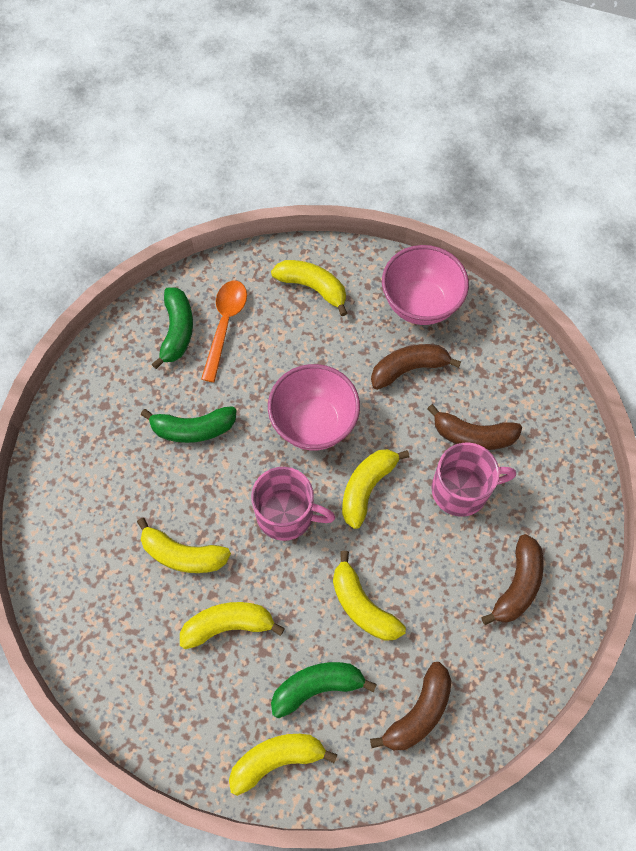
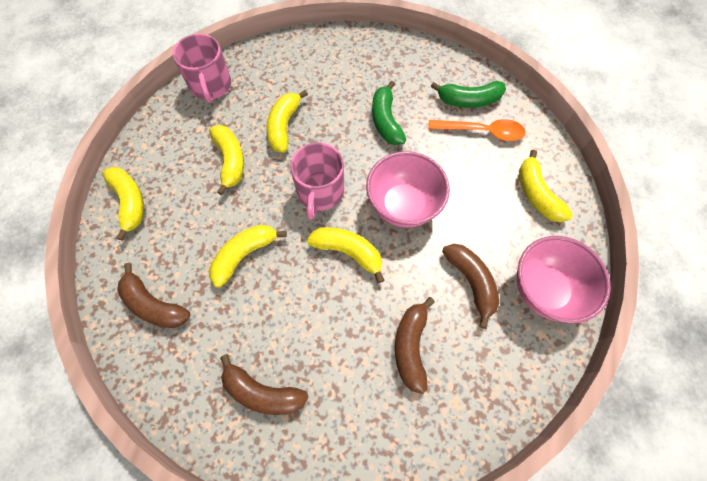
camera: 85 degrees right, 0 degrees up
(313, 287) = (536, 194): yellow banana -> yellow banana turned 135 degrees clockwise
(317, 686) = (180, 226): green banana -> none
(461, 489) = (354, 336): pink mug -> pink mug (211, 86)

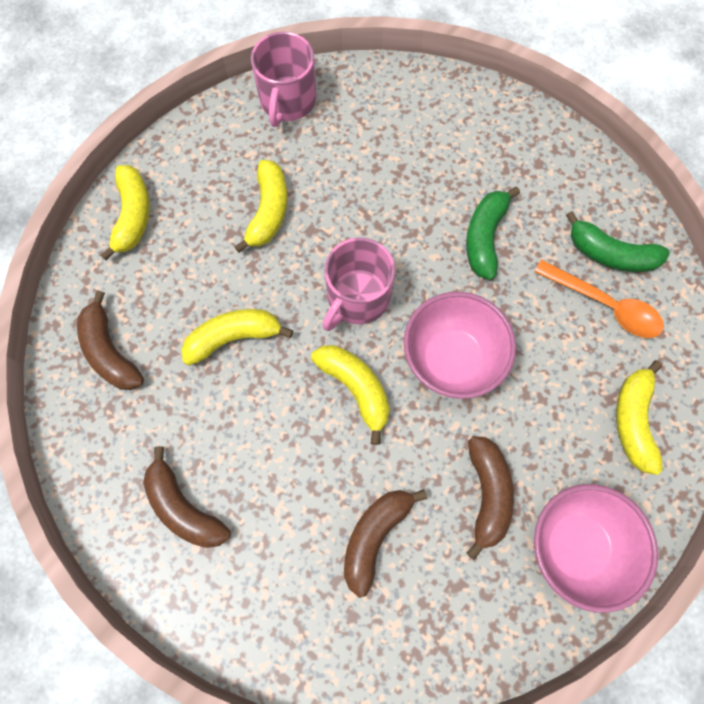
camera: 25 degrees right, 5 degrees up
(284, 126) = (352, 192): yellow banana -> none

